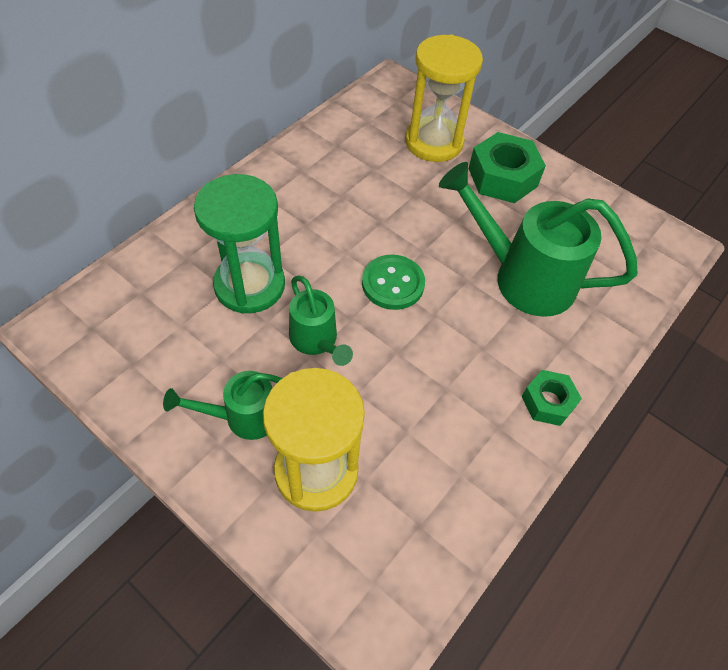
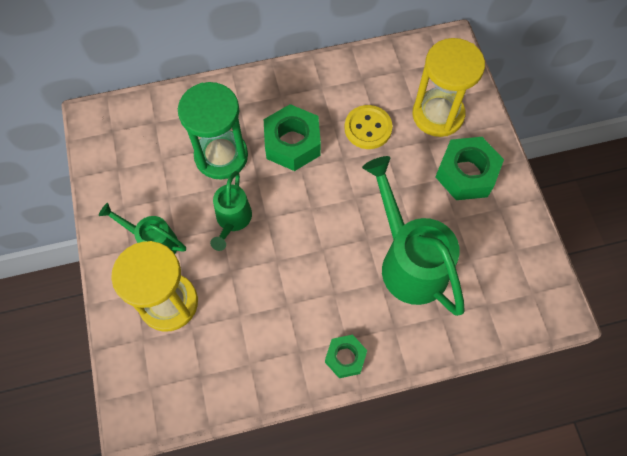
camera: 40 degrees right, 10 degrees up
(317, 234) = (292, 143): none -> green nut
(380, 184) = (368, 128): none -> yellow button
(393, 284) = (313, 210): green button -> none

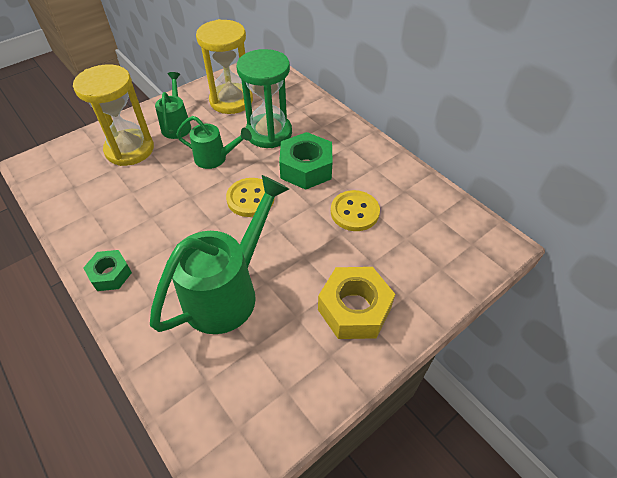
camera: 65 degrees right, 15 degrees down
(232, 220) = (215, 158): green watering can -> green watering can turned 150 degrees counterclockwise
(308, 206) = (250, 198): none -> yellow button
(438, 115) = (408, 261): yellow hourglass -> yellow hourglass (231, 101)
(466, 174) = (354, 309): green nut -> yellow nut

